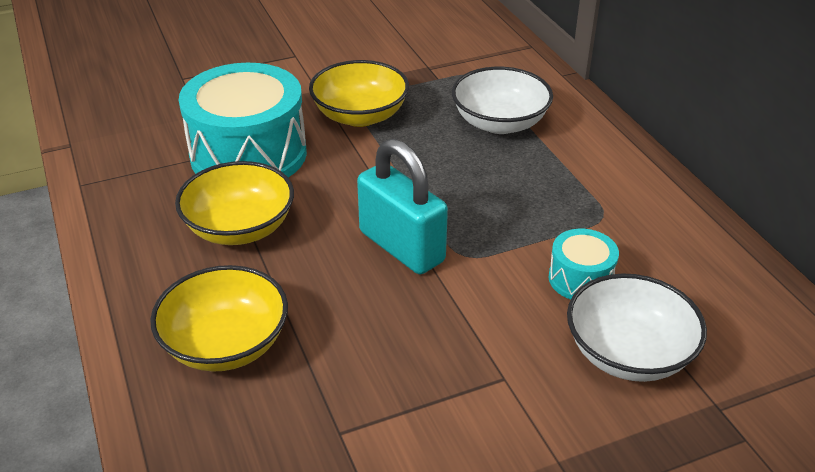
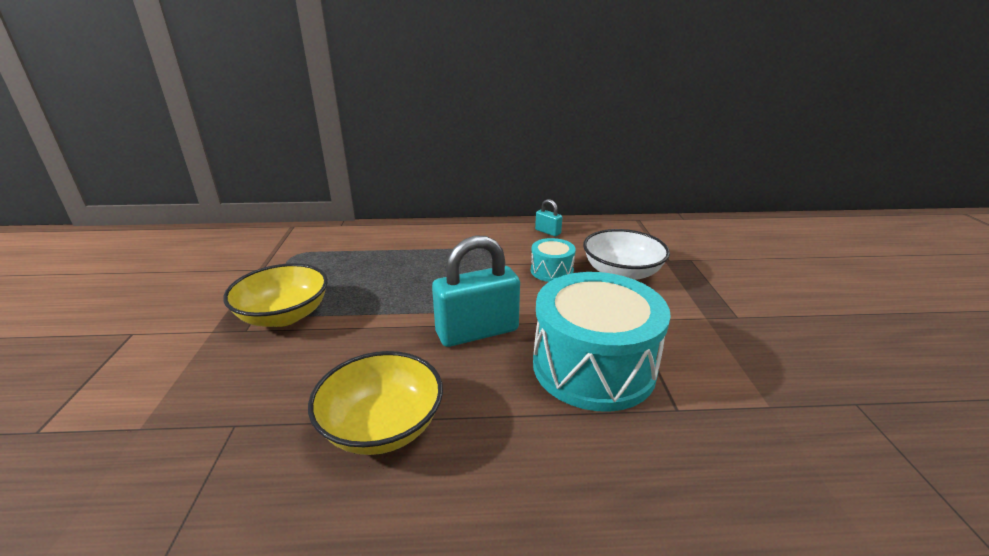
camera: 70 degrees left, 10 degrees down
(226, 344) = (553, 467): yellow bowl -> none
(248, 154) = (264, 398): turquoise drum -> turquoise drum (593, 366)
(499, 123) = (368, 258): white bowl -> none
(701, 252) = (548, 232): none -> turquoise padlock

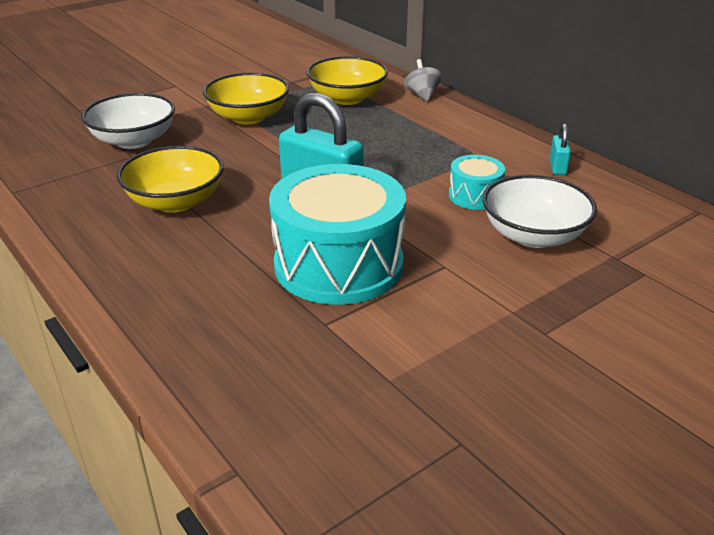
camera: 55 degrees right, 5 degrees up
(201, 410) = (134, 140): none -> white bowl
(337, 258) = (347, 98): none -> yellow bowl
(385, 230) = (422, 95): none -> grey spinning top

